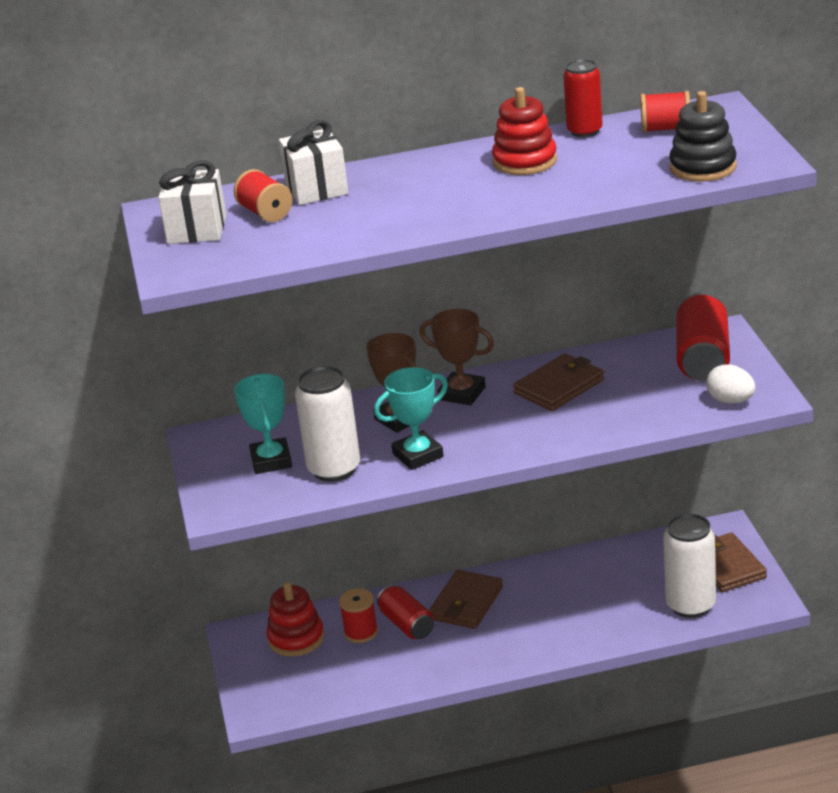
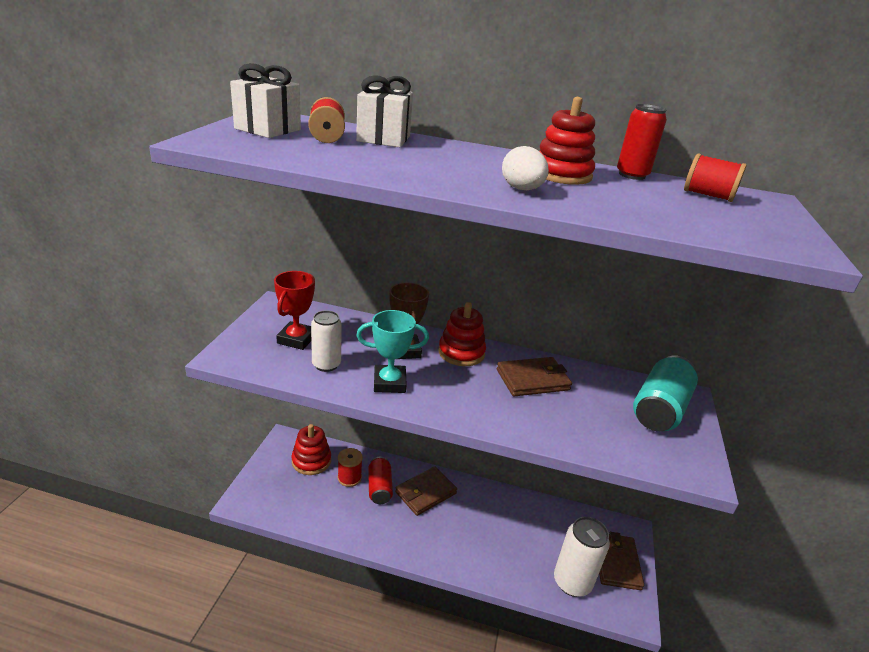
camera: 20 degrees right, 0 degrees up
(271, 461) = (296, 339): turquoise trophy -> red trophy
(334, 469) = (326, 365): white can -> white can, size x0.66
(462, 393) = (461, 353): brown trophy -> red stacking toy
(702, 358) = (659, 409): red can -> turquoise can
(703, 167) = (728, 230): black stacking toy -> none
(730, 401) = (664, 458): white egg -> white egg (521, 189)

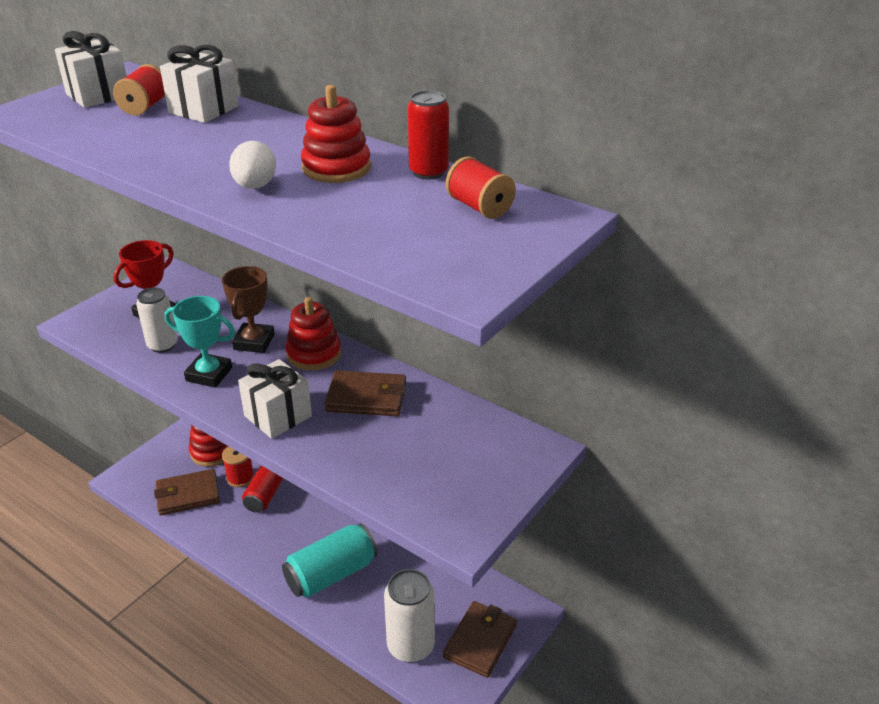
camera: 25 degrees right, 5 degrees up
(425, 493) = (311, 512): brown wallet -> brown wallet (188, 495)
(478, 407) = (278, 416): none -> white gift
(659, 409) = (488, 457): turquoise can -> turquoise can (331, 574)

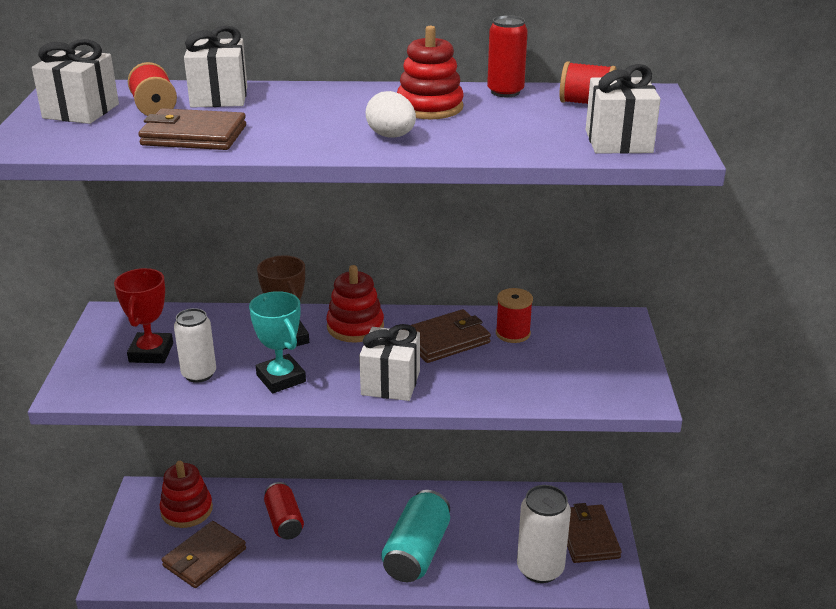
camera: 35 degrees left, 5 degrees down
(125, 139) = (193, 135): none -> brown wallet
(209, 374) = (281, 378): turquoise trophy -> turquoise trophy turned 75 degrees clockwise
(240, 477) = (242, 518): red spool -> red spool (513, 333)
(431, 259) = (618, 141): none -> white gift

